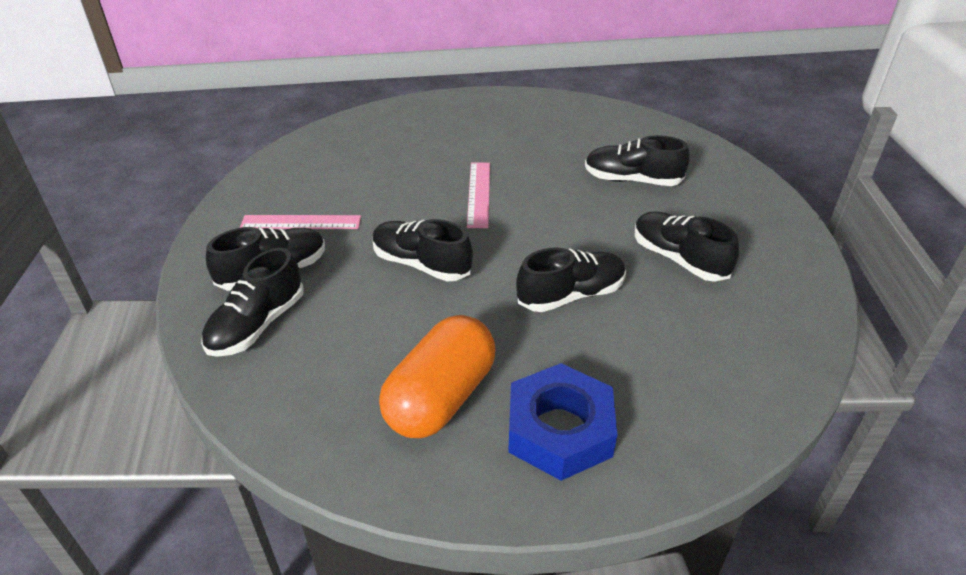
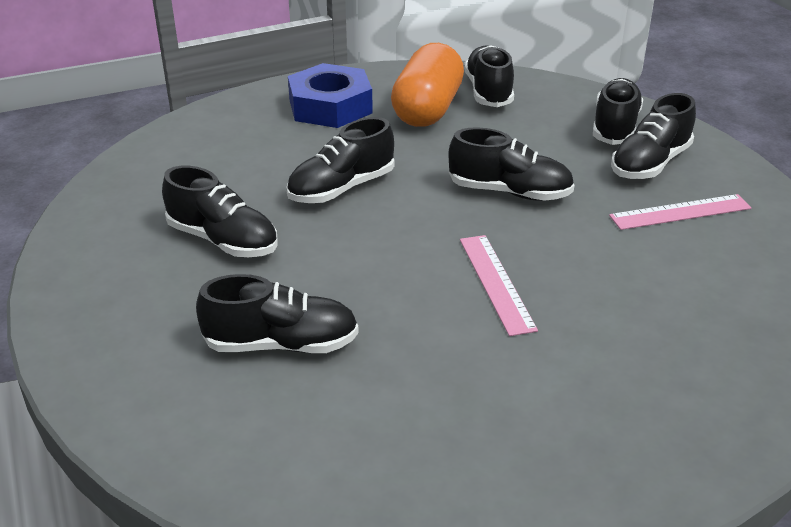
camera: 165 degrees right, 5 degrees down
(347, 418) = (488, 92): none -> black shoe

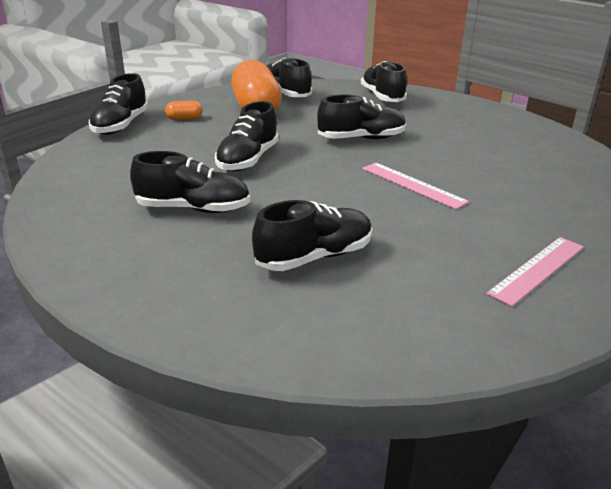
camera: 30 degrees left, 5 degrees down
(330, 106) = (184, 119): blue nut -> orange capsule
(649, 164) = (423, 110): black shoe -> black shoe (121, 125)
(680, 212) = (468, 128): pink ruler -> pink ruler (537, 269)

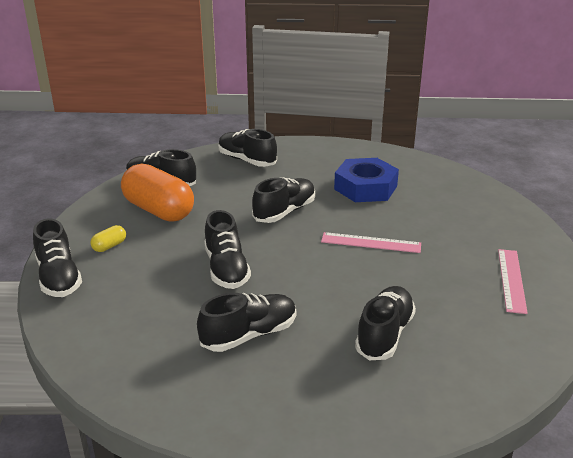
camera: 35 degrees left, 0 degrees up
(184, 119) = (109, 246): orange capsule -> yellow capsule
(472, 144) = (365, 187): none -> blue nut

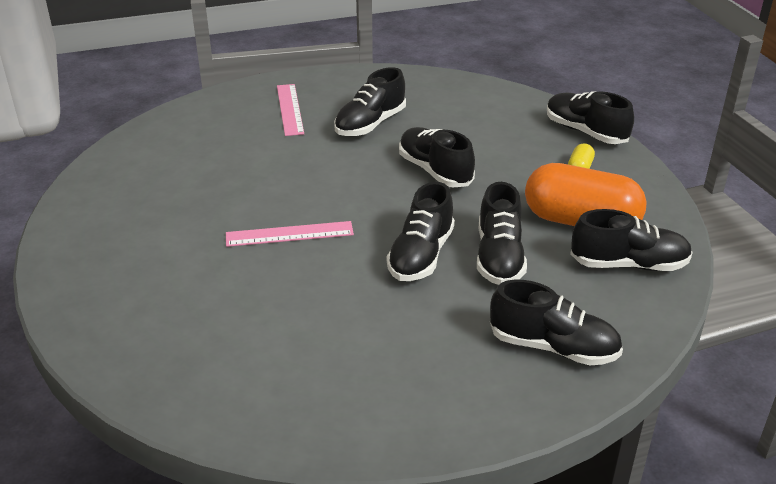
camera: 160 degrees right, 5 degrees up
(365, 187) = (325, 330): blue nut -> none
(384, 334) = (251, 146): black shoe -> black shoe (499, 257)
(511, 280) = (117, 221): pink ruler -> pink ruler (289, 109)

